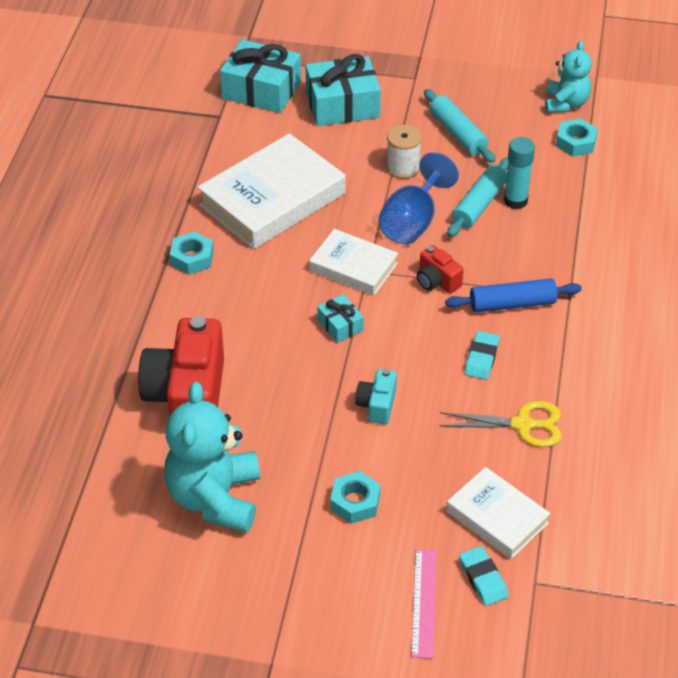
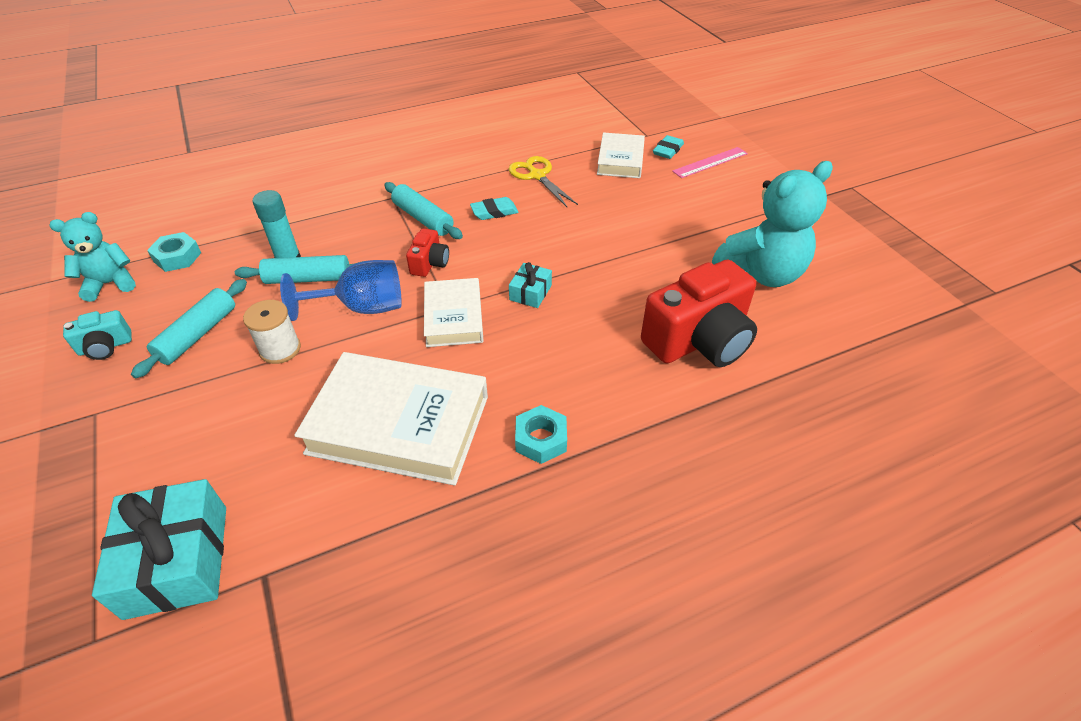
camera: 125 degrees left, 0 degrees up
(342, 105) = (180, 453): turquoise gift -> none
(355, 502) = (680, 213): turquoise nut -> none
(377, 405) = (590, 239): turquoise camera -> turquoise camera (105, 347)
(512, 304) = (423, 219): blue rolling pin -> turquoise rolling pin

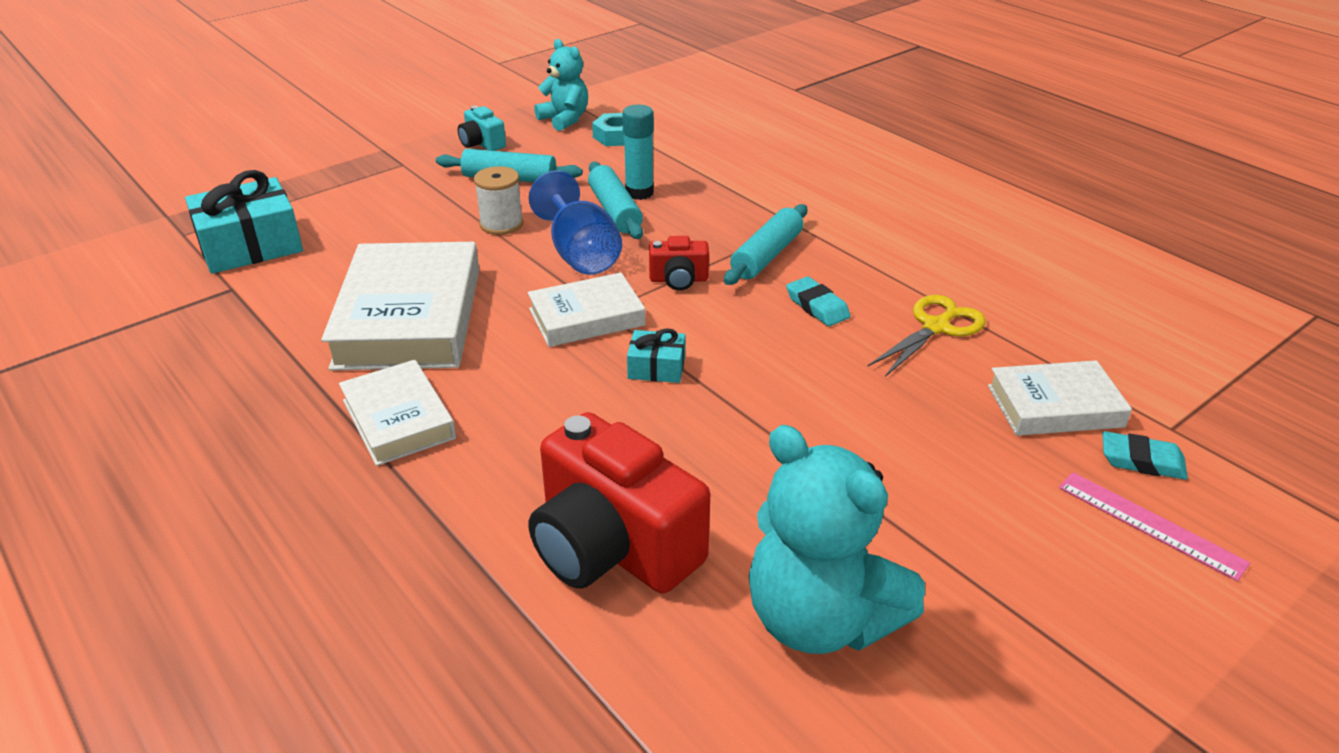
camera: 75 degrees right, 10 degrees down
(541, 439) = (398, 419): turquoise nut -> white book

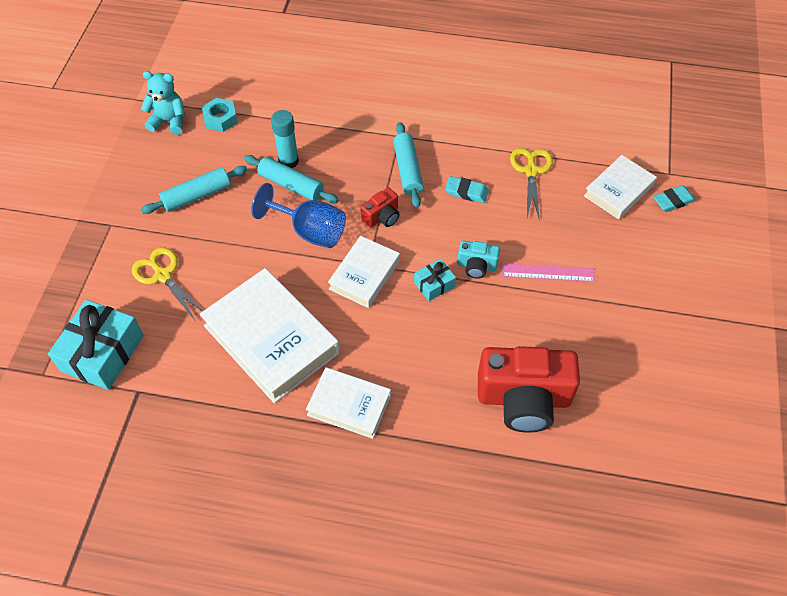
camera: 40 degrees left, 20 degrees up
(389, 218) = (163, 275): none -> yellow scissors
(482, 143) = (141, 175): turquoise camera -> turquoise camera (476, 266)
(501, 224) = (238, 236): white spool -> none
(820, 619) = (632, 371): turquoise teddy bear -> none
(1150, 524) = (701, 235): pink ruler -> pink ruler (547, 272)

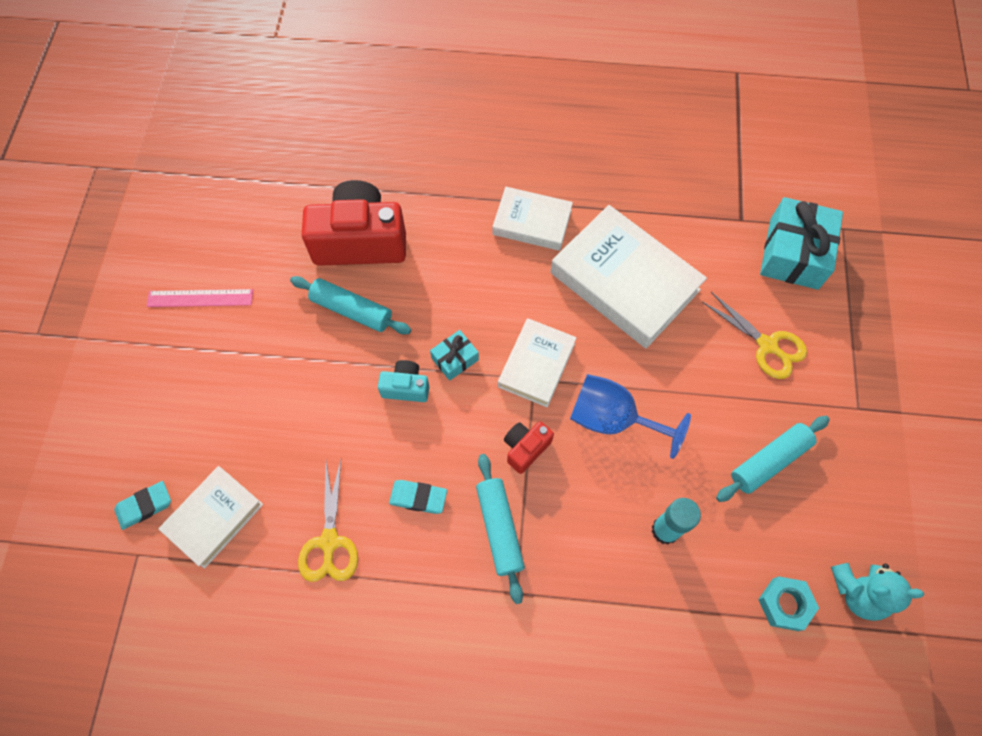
camera: 175 degrees right, 10 degrees up
(291, 185) = (652, 489): turquoise rolling pin -> turquoise rolling pin (352, 310)
(547, 272) = (322, 385): pink ruler -> pink ruler (200, 298)

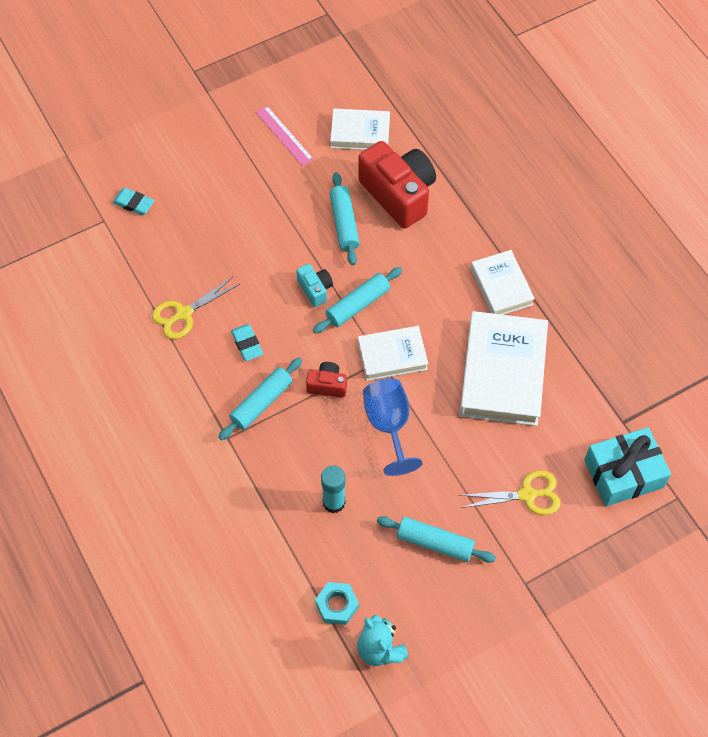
camera: 55 degrees right, 5 degrees down
(214, 518) = (153, 243): white book -> white book (360, 133)
(455, 359) = (357, 305): turquoise gift -> turquoise rolling pin
(767, 345) = (527, 495): yellow scissors -> yellow scissors turned 105 degrees counterclockwise

